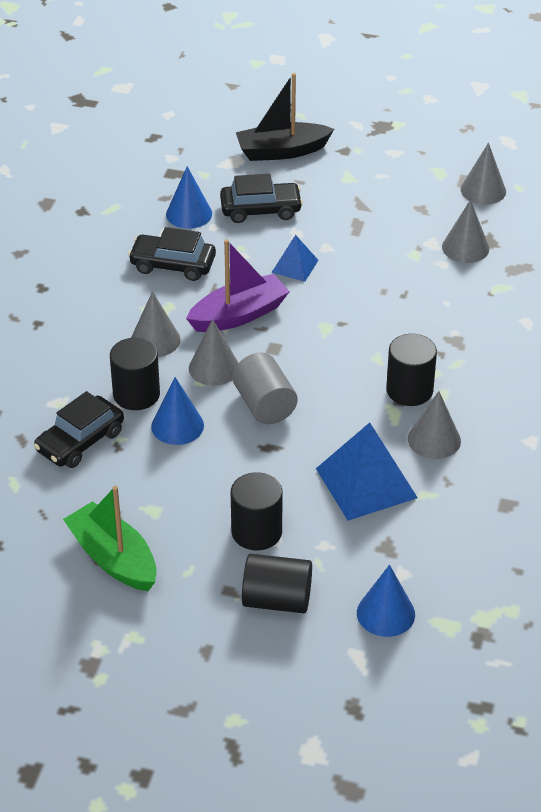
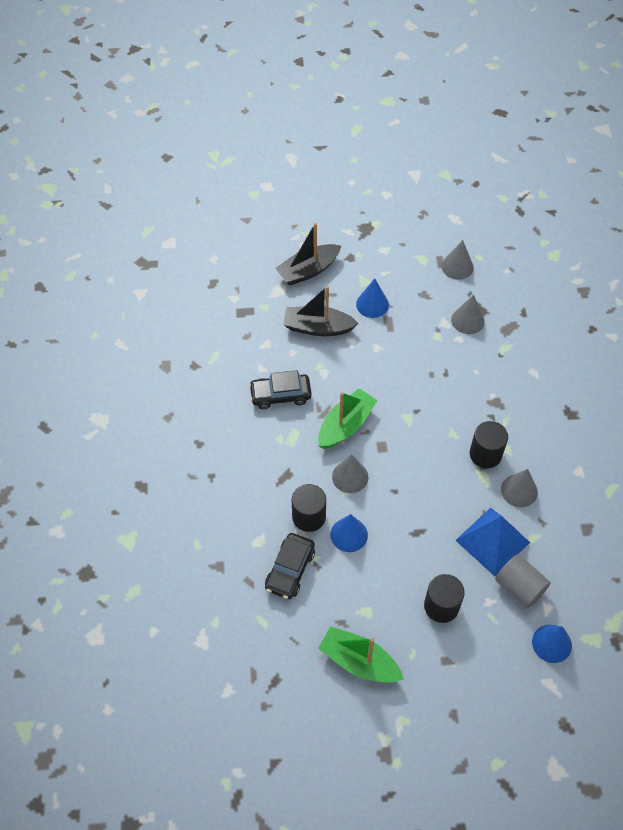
camera: 20 degrees left, 15 degrees up
(155, 340) = (299, 465): grey cone -> none
(189, 214) = (270, 346): blue cone -> blue cone (372, 304)
(239, 315) = (345, 425): purple boat -> green boat
(261, 210) = (318, 327): black car -> black boat
(264, 405) = (398, 497): grey cylinder -> grey cylinder (519, 587)
(277, 600) = (480, 657): black cylinder -> none
(295, 266) = (363, 371): blue pyramid -> none

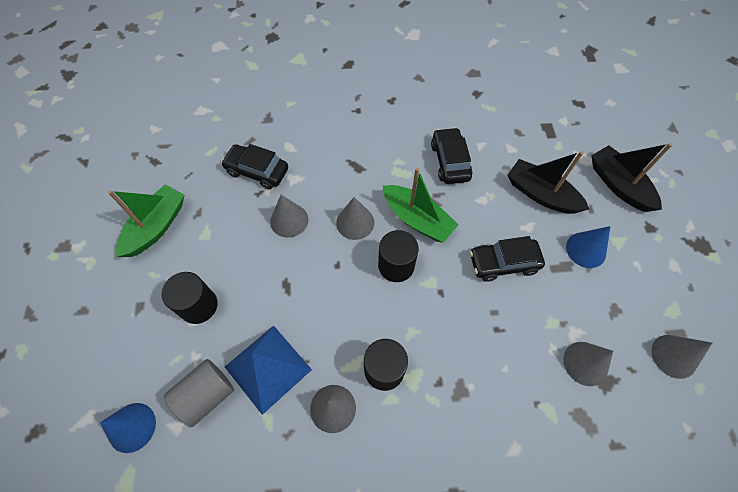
camera: 90 degrees right, 5 degrees up
(309, 516) = (311, 186): black cylinder -> black cylinder (396, 265)
(318, 327) = (541, 194): black boat -> black boat turned 60 degrees counterclockwise
(349, 534) = (289, 220): blue cone -> grey cone
(387, 363) = (503, 263): none -> black car

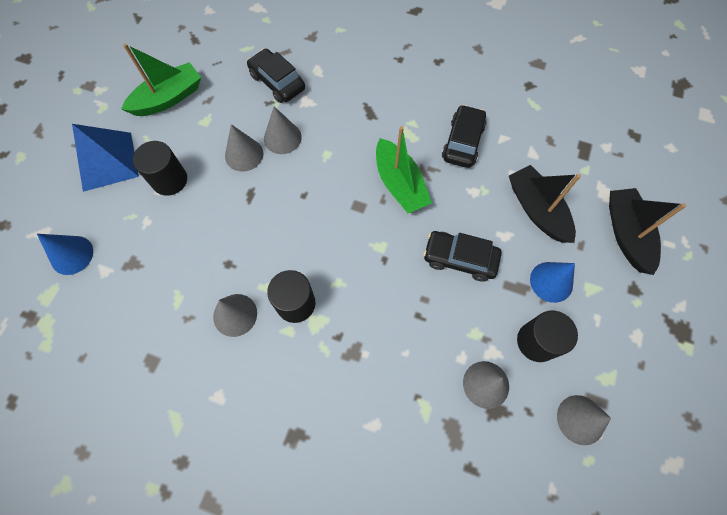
camera: 25 degrees right, 5 degrees up
(206, 395) = (140, 256): grey cylinder -> none
(268, 368) = (199, 257): blue pyramid -> blue pyramid (107, 161)
(355, 222) = (340, 163): grey cone -> grey cone (244, 154)
(396, 265) = (356, 218): black cylinder -> black cylinder (537, 341)

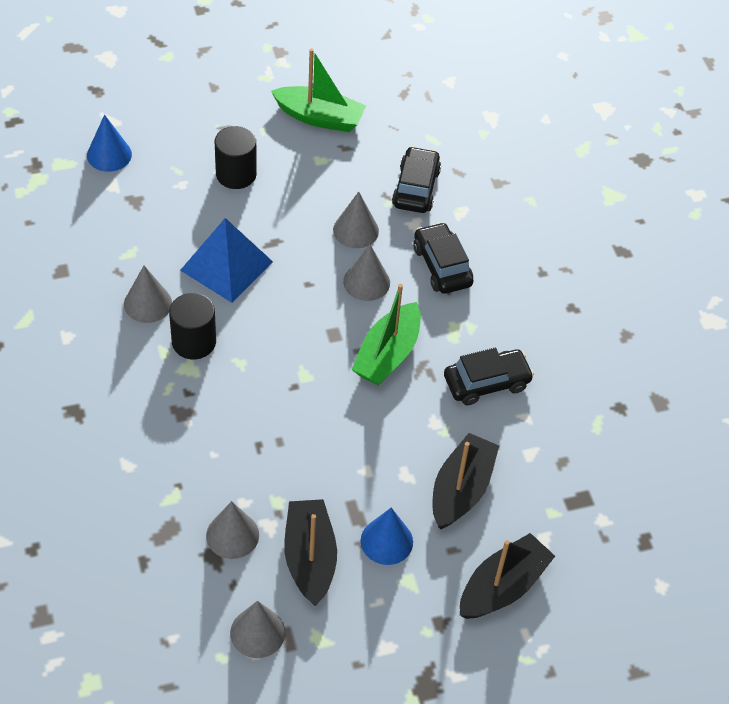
camera: 50 degrees right, 15 degrees down
(107, 161) = (215, 118): blue pyramid -> blue pyramid (226, 266)
(244, 154) = (310, 212): grey cone -> grey cone (366, 282)
(460, 259) = (346, 448): black car -> black car (442, 266)
(537, 341) = (310, 558): black cylinder -> black boat

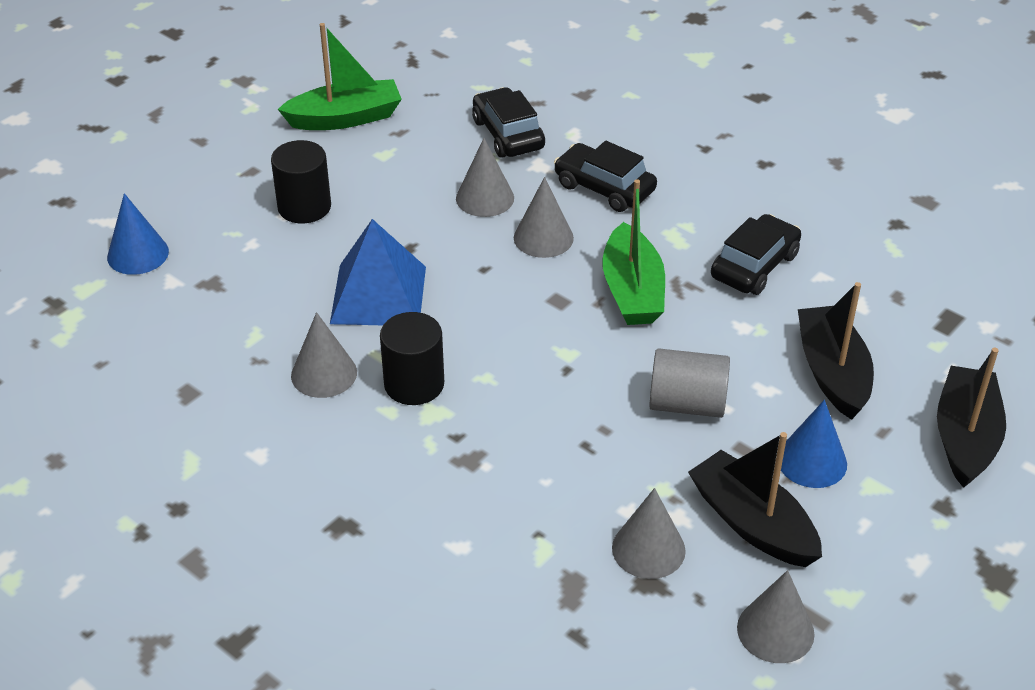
camera: 30 degrees left, 10 degrees down
(346, 455) = (687, 404): none -> grey cylinder

